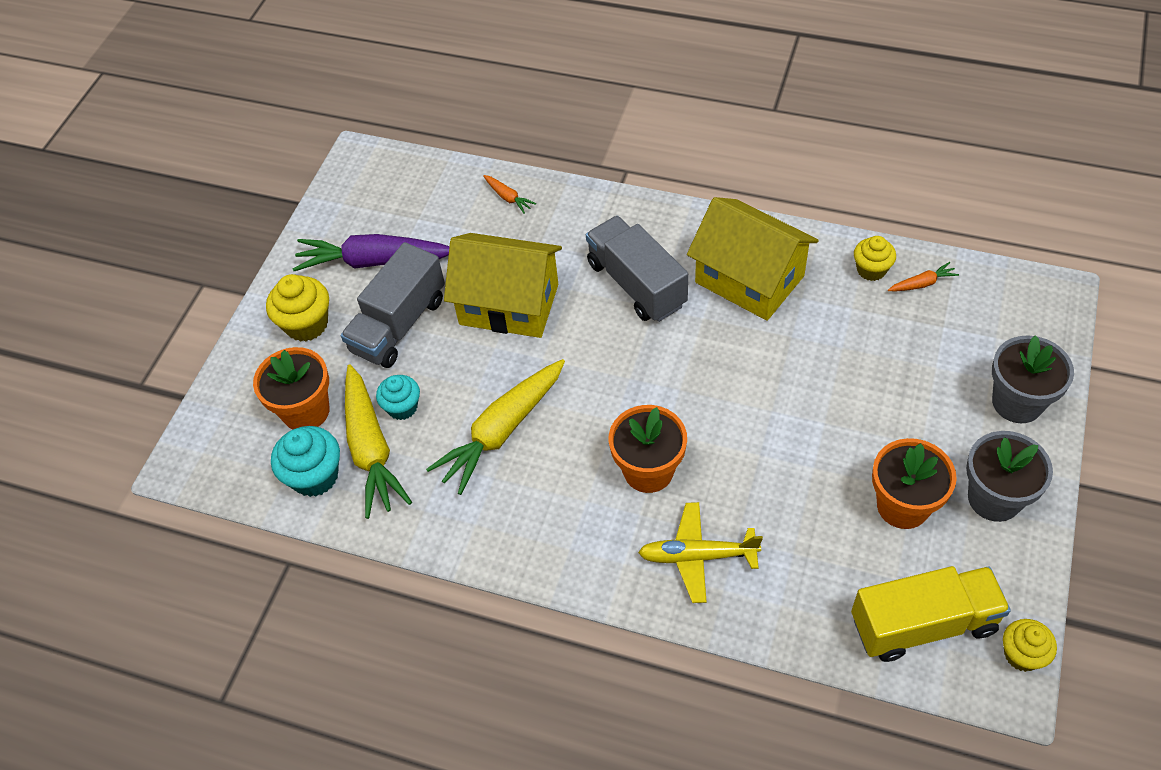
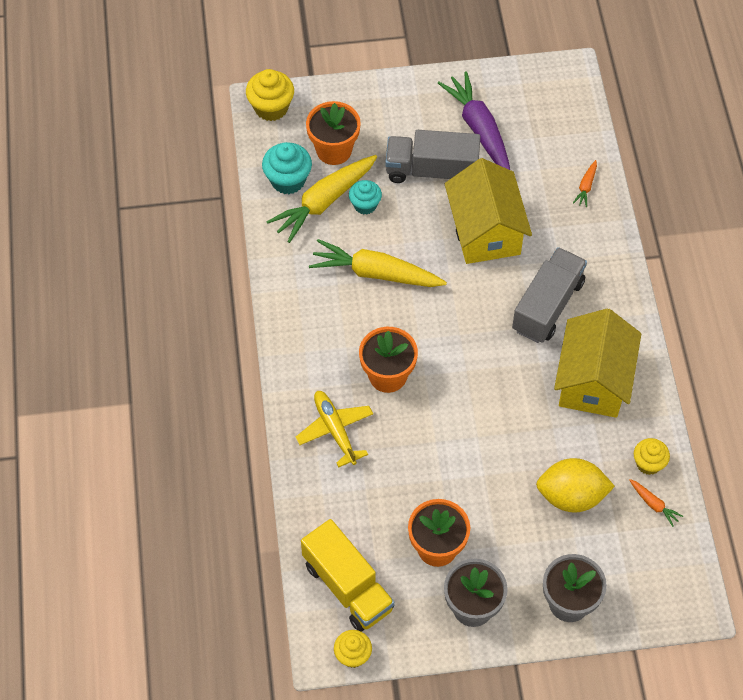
camera: 60 degrees right, 5 degrees up
(306, 324) = (403, 115): yellow cupcake -> yellow cupcake (271, 108)
(884, 351) = (571, 496): none -> yellow lemon

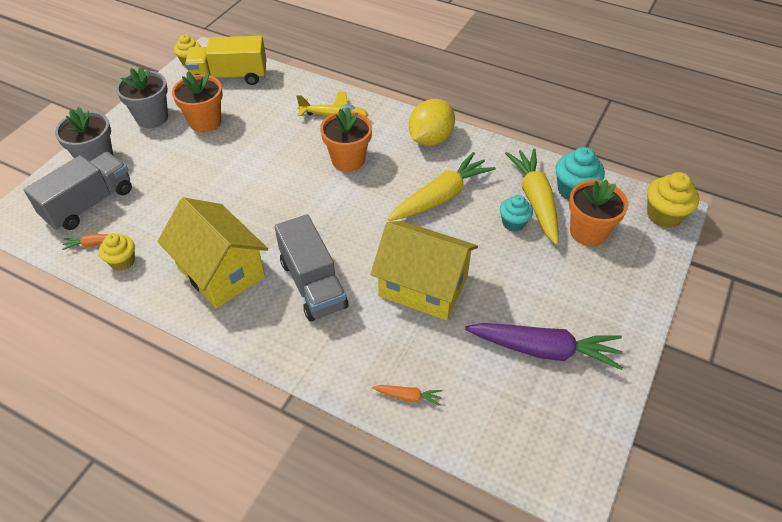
camera: 125 degrees right, 10 degrees down
(431, 170) = (518, 285): grey truck -> grey truck (89, 204)
(571, 496) = (155, 203): yellow lemon -> yellow lemon (430, 139)
(586, 187) = (408, 396): orange carrot -> orange carrot turned 135 degrees clockwise

